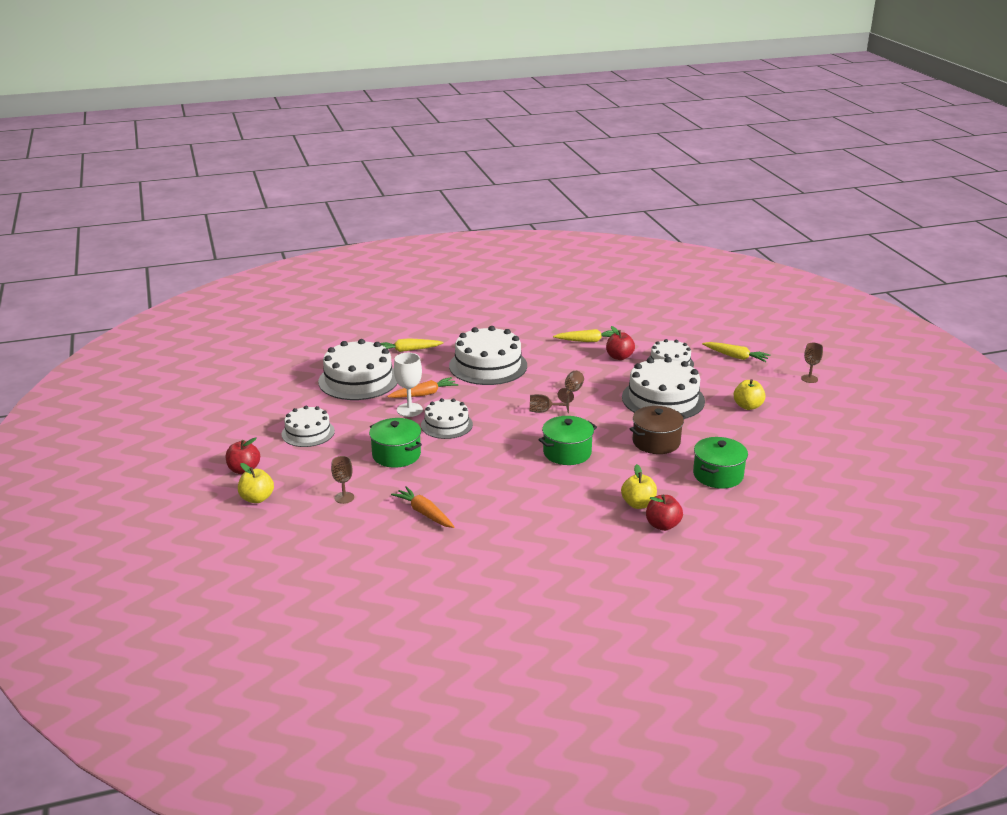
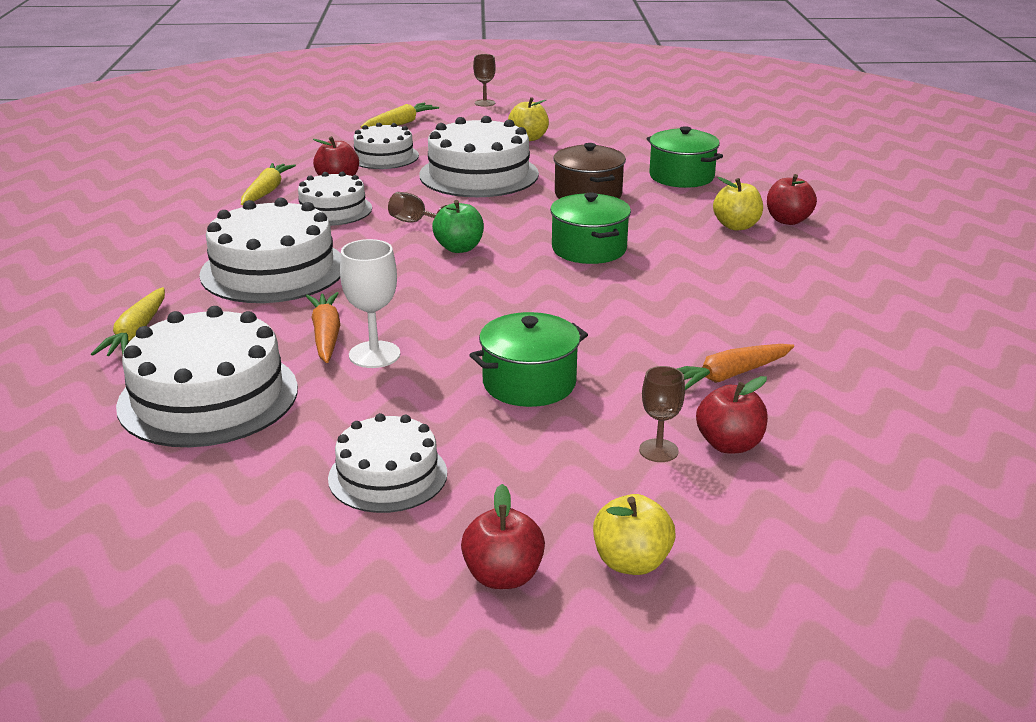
camera: 75 degrees left, 0 degrees up
(355, 517) = (729, 444): none -> red apple
(446, 425) = (451, 327): white cake -> white cake (333, 210)
(544, 411) = (459, 248): brown goblet -> green apple

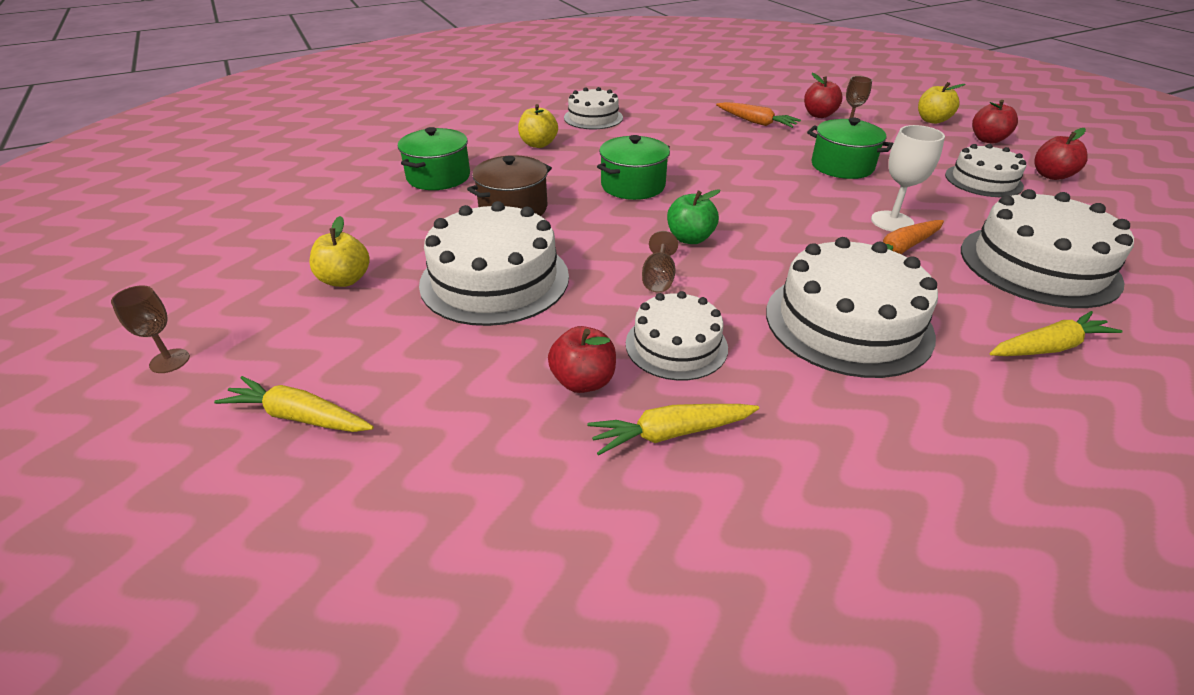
camera: 115 degrees left, 10 degrees up
(384, 156) = (467, 375): white cake -> white cake (593, 118)
(788, 220) = (513, 130): red apple -> red apple (1051, 175)

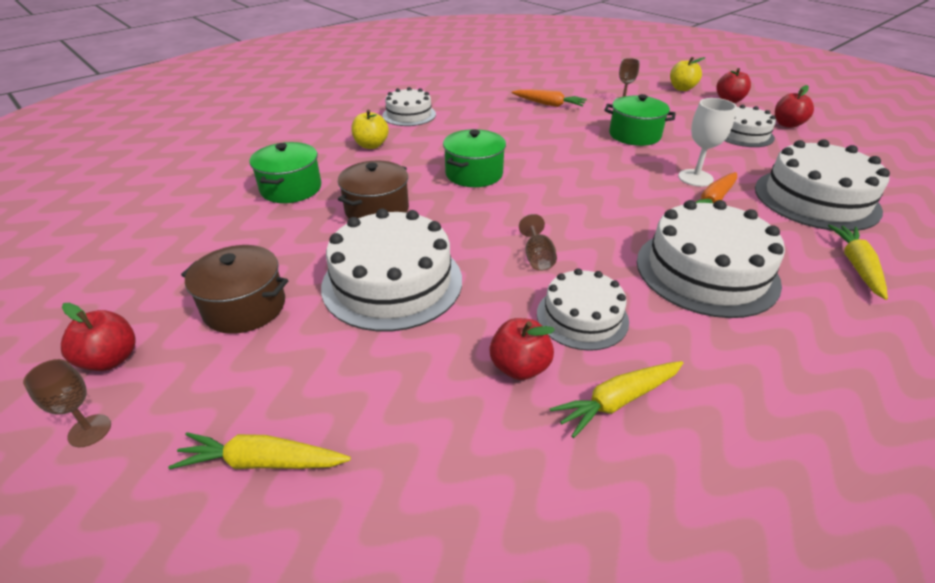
camera: 15 degrees left, 0 degrees up
(345, 280) = (245, 307): yellow apple -> brown pot
(690, 238) = (545, 216): green apple -> none
(819, 115) = (595, 93): red apple -> red apple (111, 359)
(1047, 347) = (856, 266): yellow carrot -> yellow carrot turned 45 degrees counterclockwise

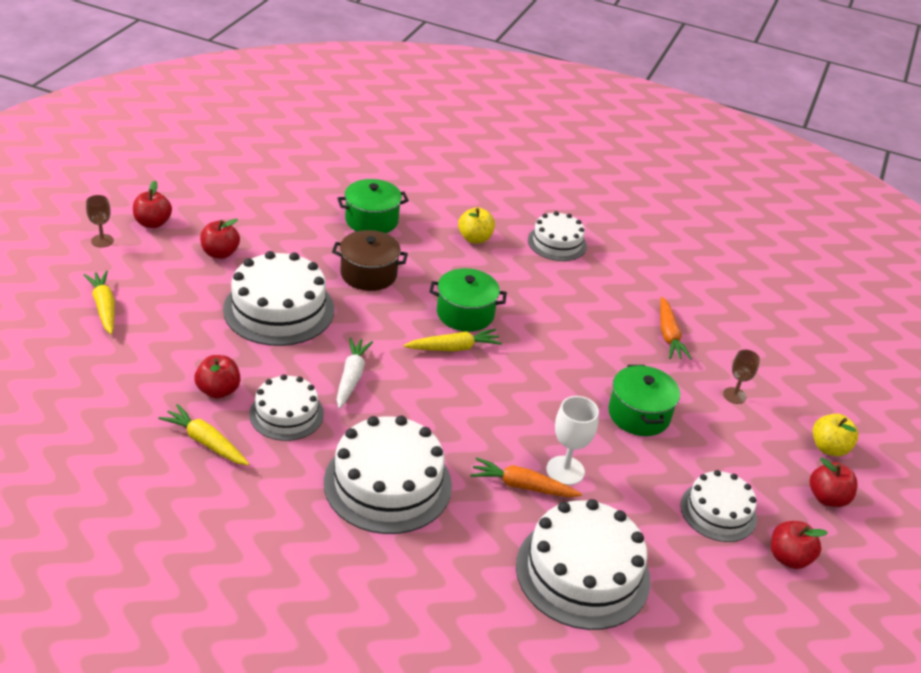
camera: 60 degrees right, 0 degrees up
(245, 307) = (220, 253): brown pot -> red apple
(537, 257) = (351, 377): brown goblet -> white carrot
(856, 266) = (456, 593): yellow carrot -> yellow carrot (453, 348)

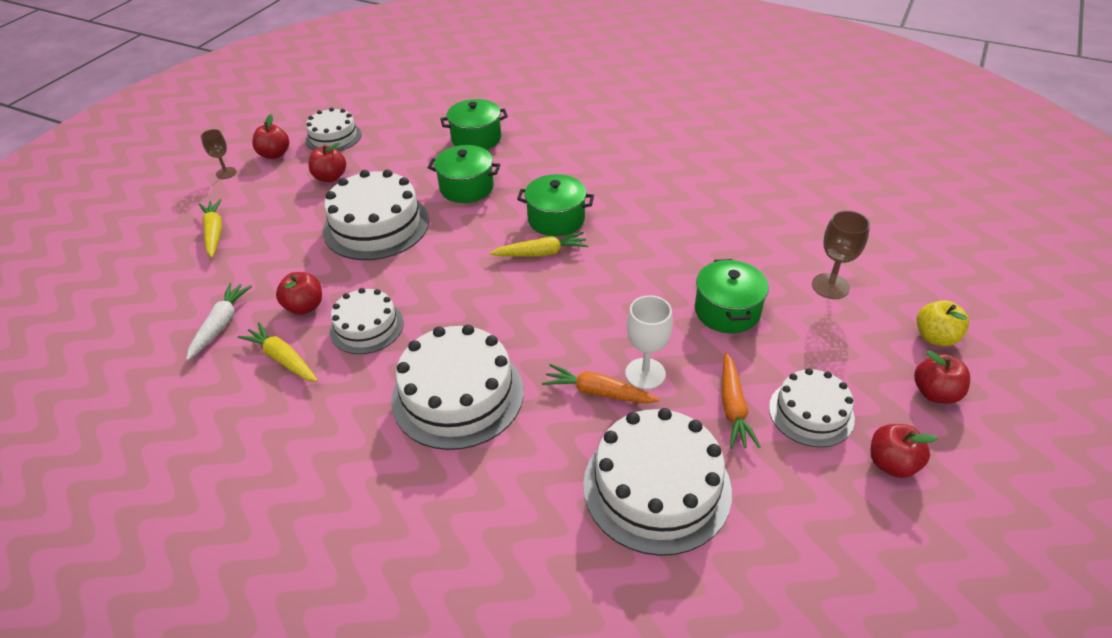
camera: 10 degrees right, 5 degrees up
(351, 377) = (436, 287): white carrot -> white carrot (220, 325)
(368, 274) = (467, 187): brown pot -> green pot
(475, 238) = (572, 148): yellow apple -> none
(557, 243) = (652, 147): white cake -> white cake (333, 137)
(668, 335) = (761, 228): orange carrot -> orange carrot (733, 407)
(734, 395) = (830, 286): brown goblet -> brown goblet, size x1.51

